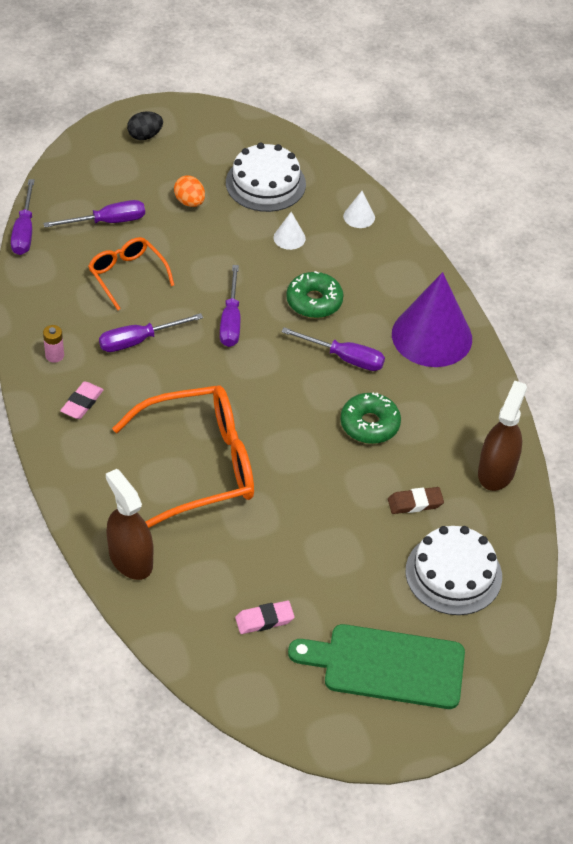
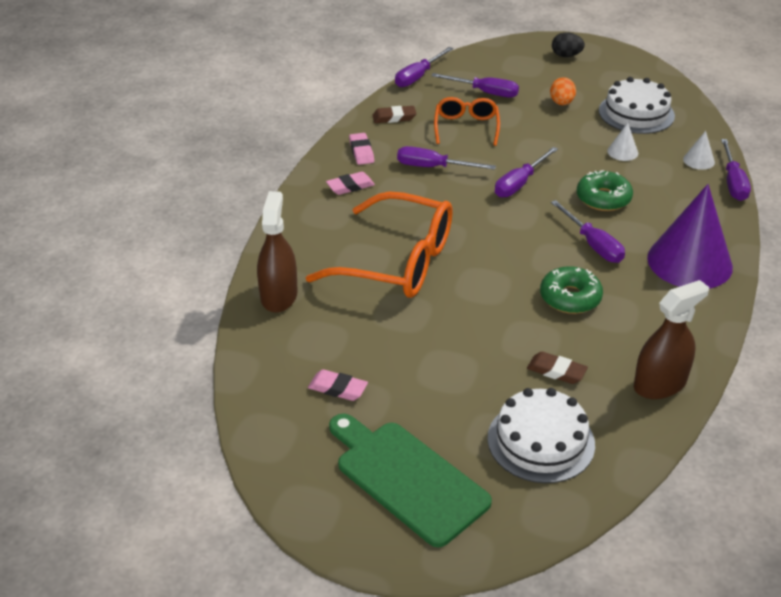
camera: 40 degrees right, 10 degrees down
(48, 297) = (394, 117): none -> brown eraser
(54, 355) = (361, 151): pink battery -> pink eraser
(403, 229) = (733, 182): none -> purple screwdriver

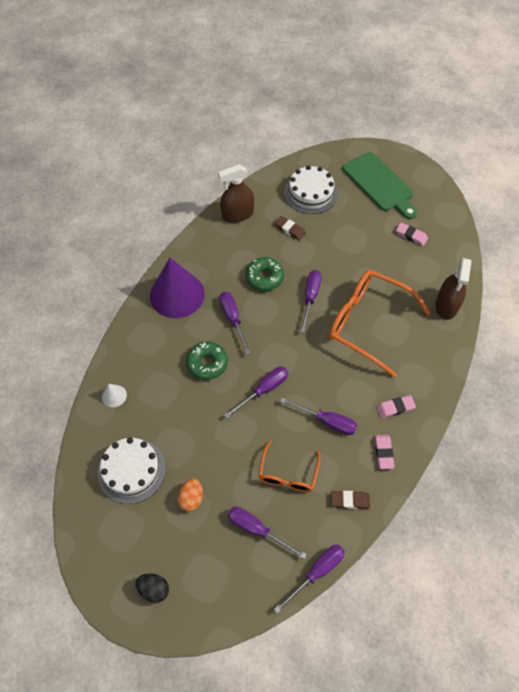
camera: 170 degrees left, 20 degrees up
(622, 152) = (168, 416): white cone -> none
(733, 182) = (103, 366): purple screwdriver -> purple screwdriver (310, 297)

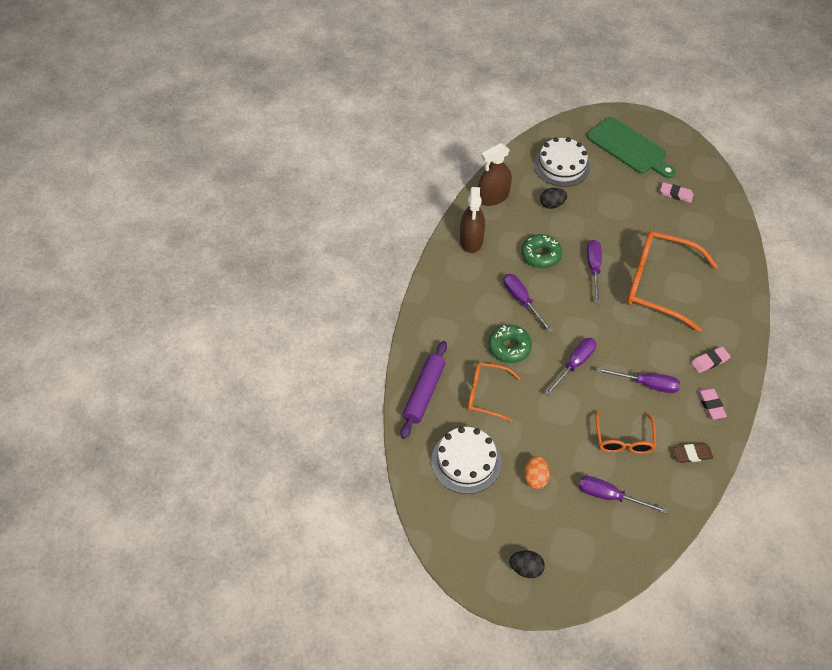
camera: 10 degrees left, 5 degrees down
(114, 396) = (424, 393): white cone -> purple rolling pin
(171, 406) = (486, 394): none -> orange glasses
(177, 294) = (456, 285): purple cone -> none
(290, 229) = (552, 205): brown eraser -> black egg
(317, 572) = (680, 525): purple screwdriver -> none
(446, 305) = (731, 257): brown spray bottle -> brown spray bottle (471, 240)

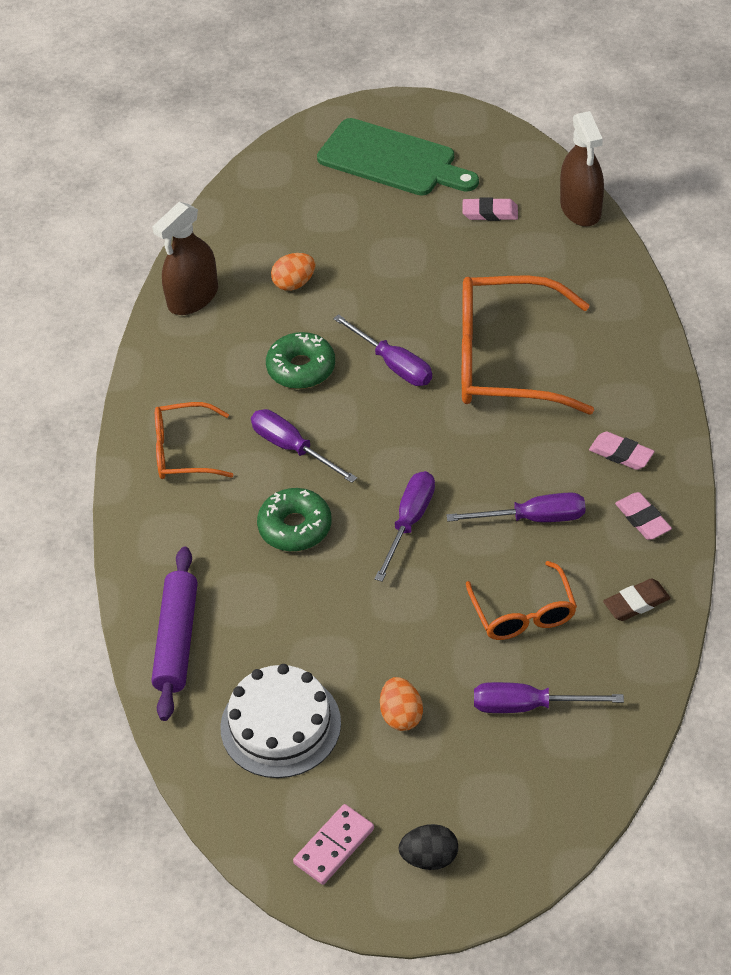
camera: 15 degrees left, 5 degrees down
(471, 240) = (178, 376): brown spray bottle -> brown spray bottle (580, 208)
(474, 543) = (334, 846): none -> pink domino
(486, 394) = (280, 611): orange glasses -> orange glasses (183, 451)
(552, 205) = (294, 283): black egg -> orange egg
(561, 165) = (291, 217): white cake -> none
(593, 268) = (393, 364): purple screwdriver -> purple screwdriver turned 150 degrees clockwise
(709, 361) = (621, 454): pink eraser -> pink eraser turned 75 degrees clockwise

